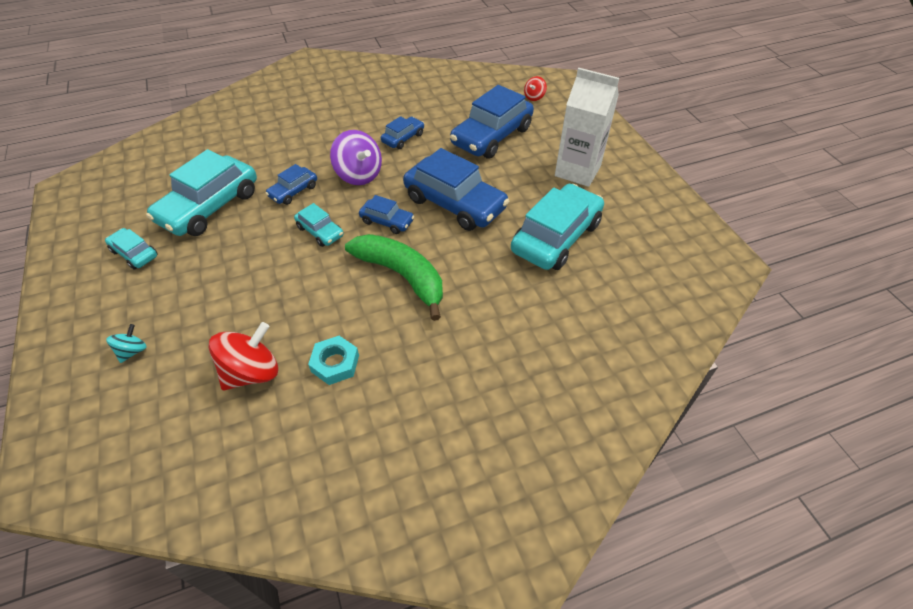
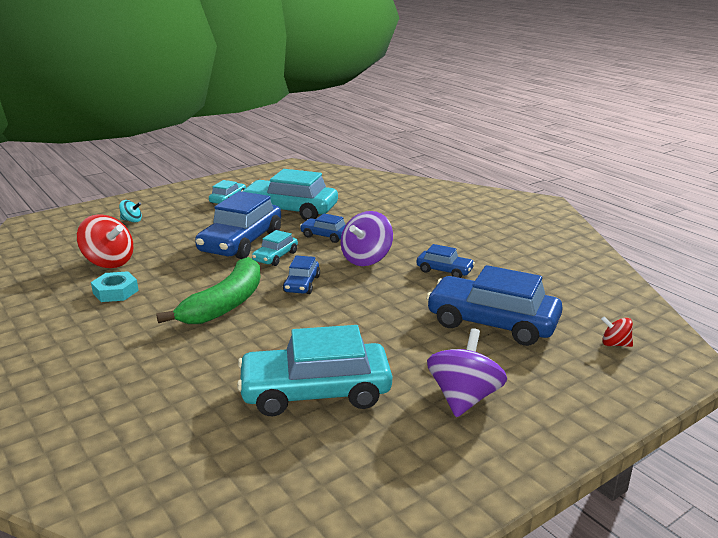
camera: 75 degrees right, 25 degrees down
(455, 203) = (347, 316): blue car -> blue car (241, 242)
(556, 237) = (315, 392): turquoise car -> turquoise car turned 150 degrees clockwise
(577, 171) = (464, 398): white carton -> purple spinning top

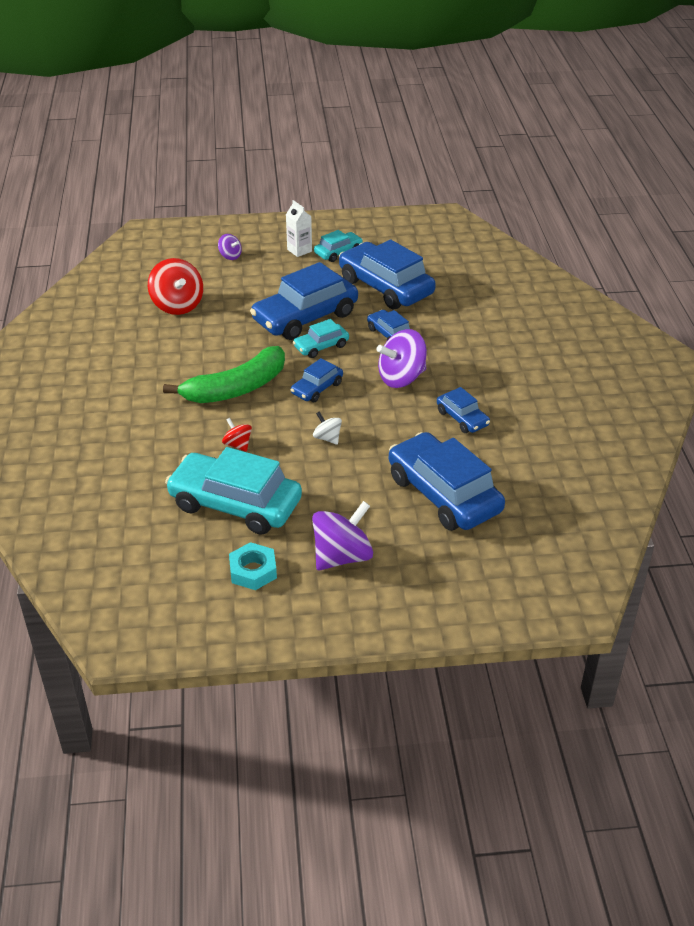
camera: 30 degrees right, 15 degrees up
(115, 292) = (161, 343): turquoise nut -> turquoise nut (253, 571)
(131, 220) = (230, 256): turquoise spinning top -> purple spinning top
(193, 205) = (299, 250): none -> white carton
(290, 210) = (385, 287): turquoise car -> blue car
(349, 315) = (327, 438): none -> white spinning top
(615, 344) = (531, 560): red spinning top -> red spinning top (237, 445)

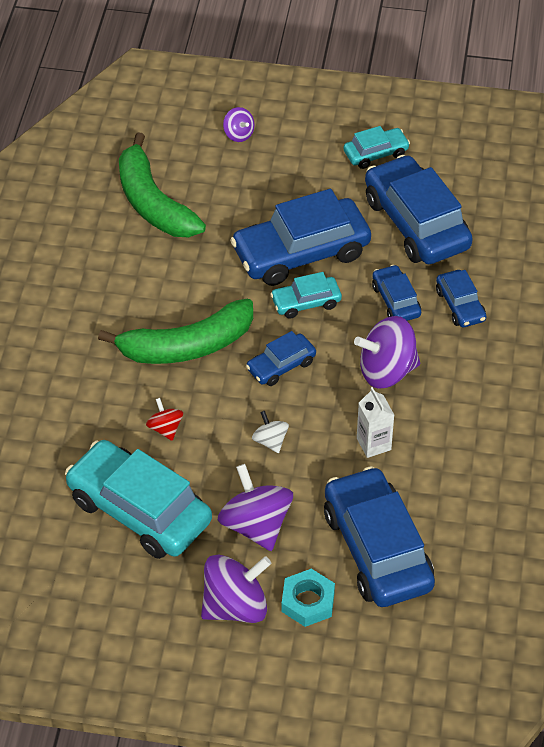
camera: 15 degrees right, 10 degrees up
(177, 305) = (153, 203): red spinning top -> green banana
(253, 571) = (133, 602): turquoise nut -> turquoise nut (308, 602)
(299, 250) = (327, 141): white carton -> white carton (373, 444)
(337, 496) = (256, 525): none -> purple spinning top
(462, 418) = (438, 446): blue car -> blue car (460, 305)

